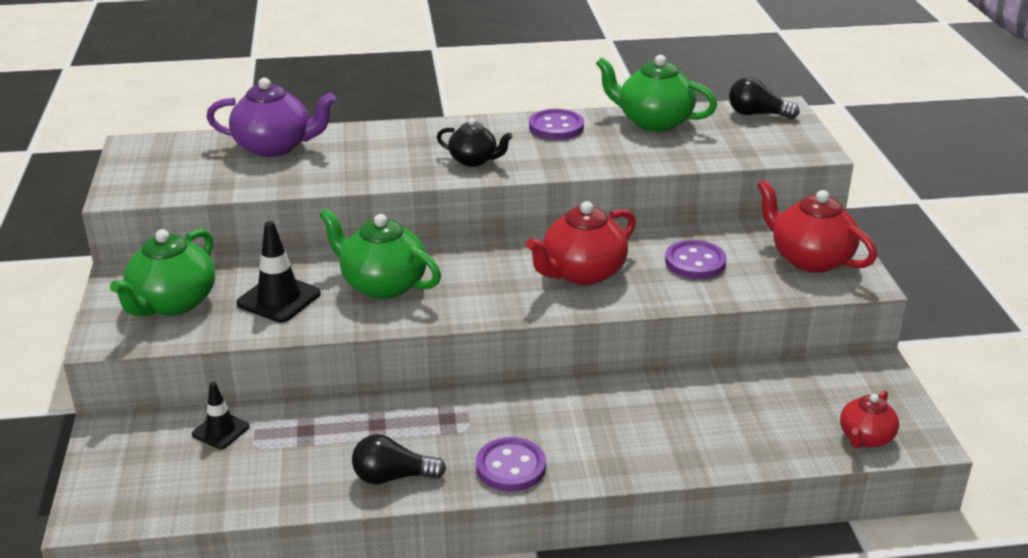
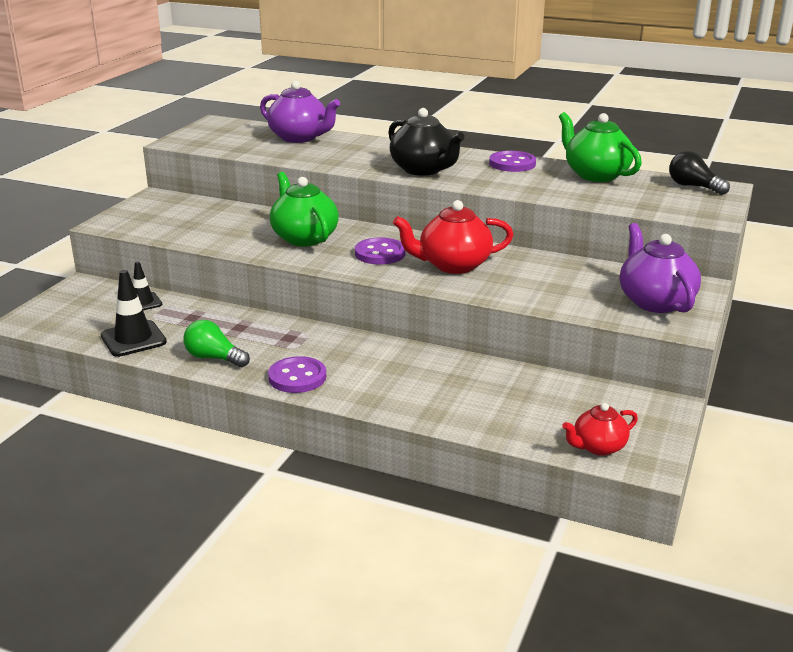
camera: 30 degrees right, 5 degrees down
(172, 303) = (164, 216): green teapot -> none
(279, 299) = (229, 229): black traffic cone -> black traffic cone (133, 339)
(393, 477) = (214, 358): black light bulb -> green light bulb
(474, 160) = (423, 170): black teapot -> black teapot, size x1.65
(695, 262) = (552, 280): purple button -> purple button (380, 253)
(809, 259) = (654, 301): red teapot -> purple teapot

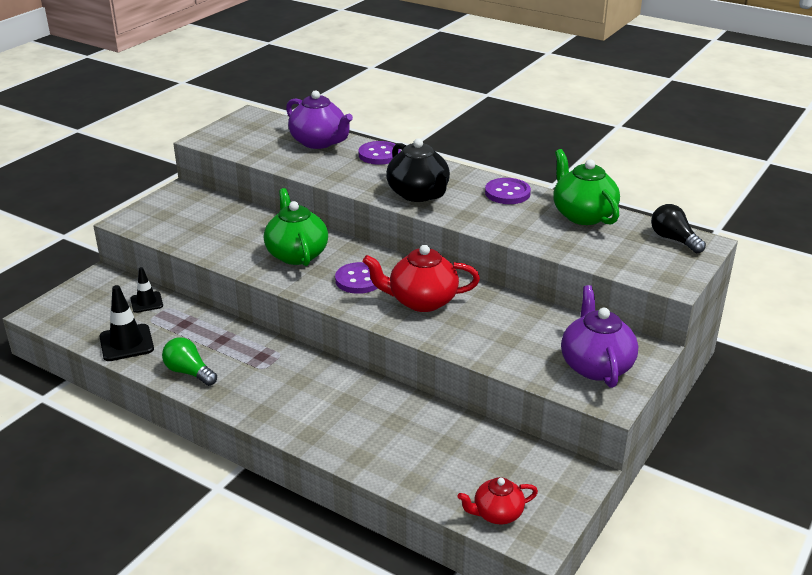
camera: 10 degrees right, 5 degrees up
(297, 377) = (254, 402): purple button -> purple button (379, 155)

